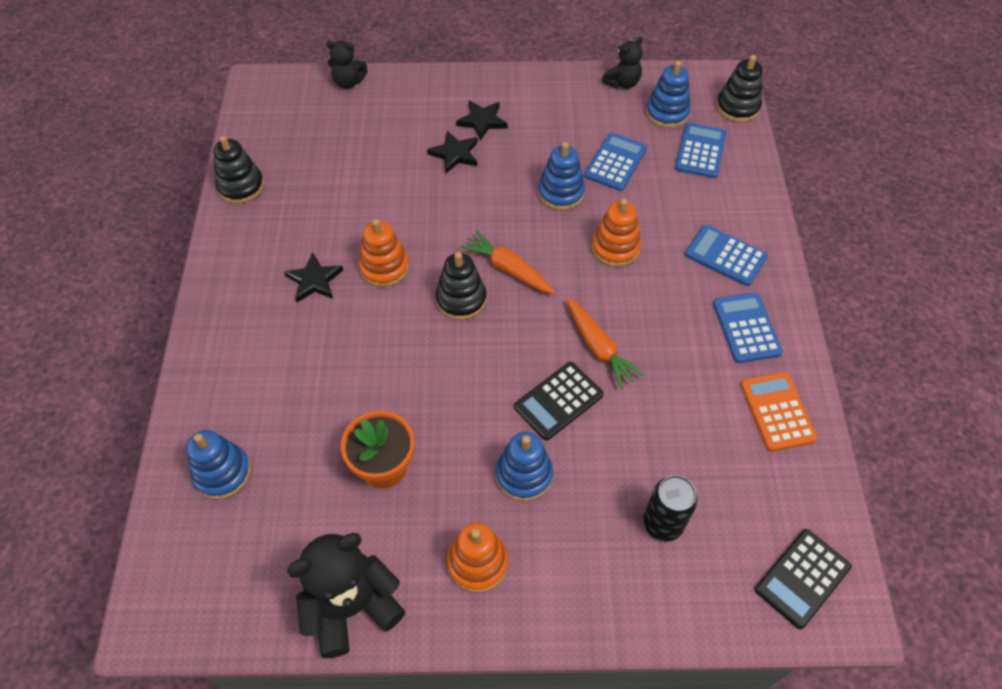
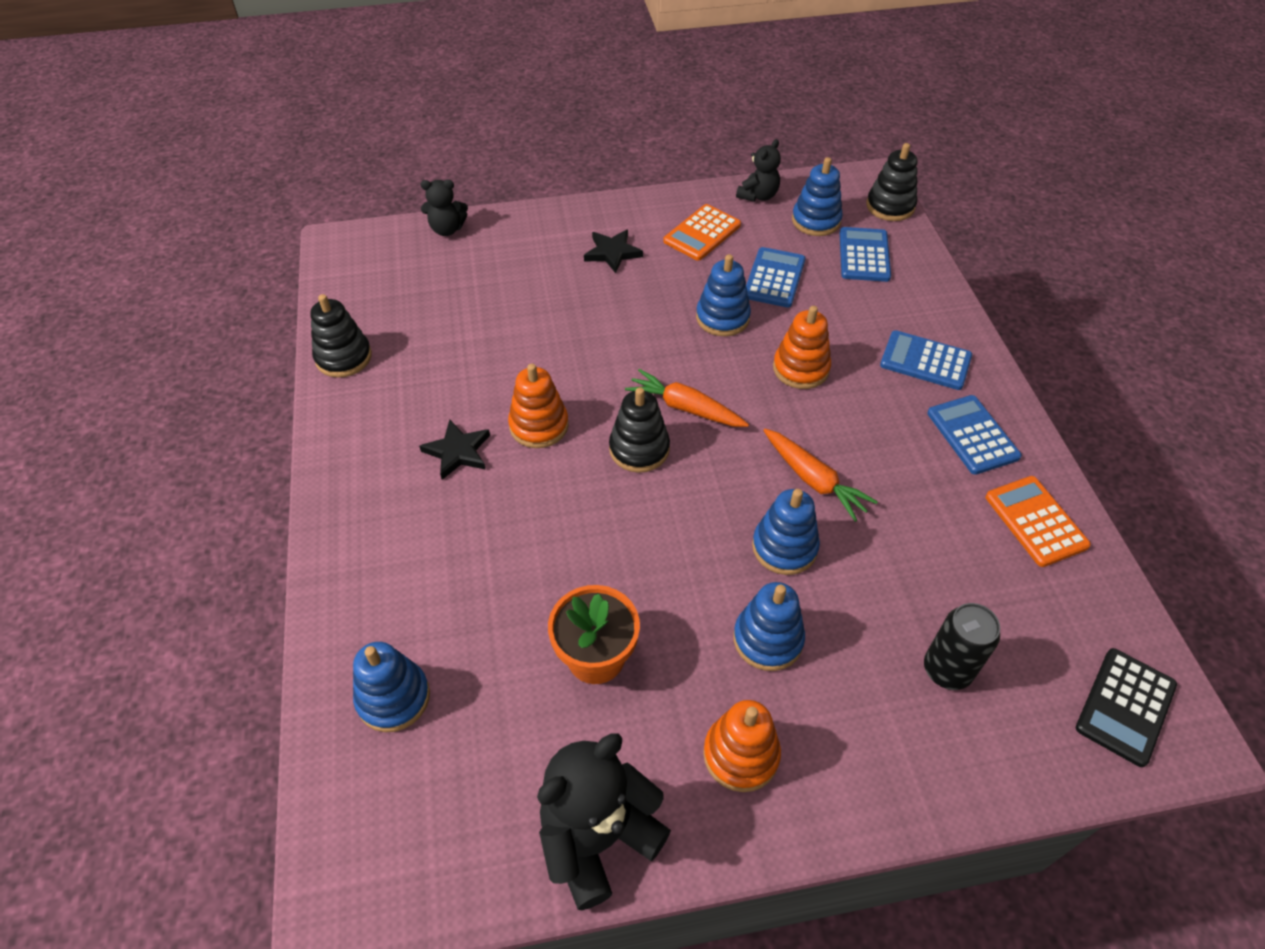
camera: 10 degrees left, 5 degrees down
(455, 154) = (590, 291): black star -> none
(558, 401) = (784, 547): black calculator -> blue stacking toy
(564, 112) = (702, 233): none -> orange calculator

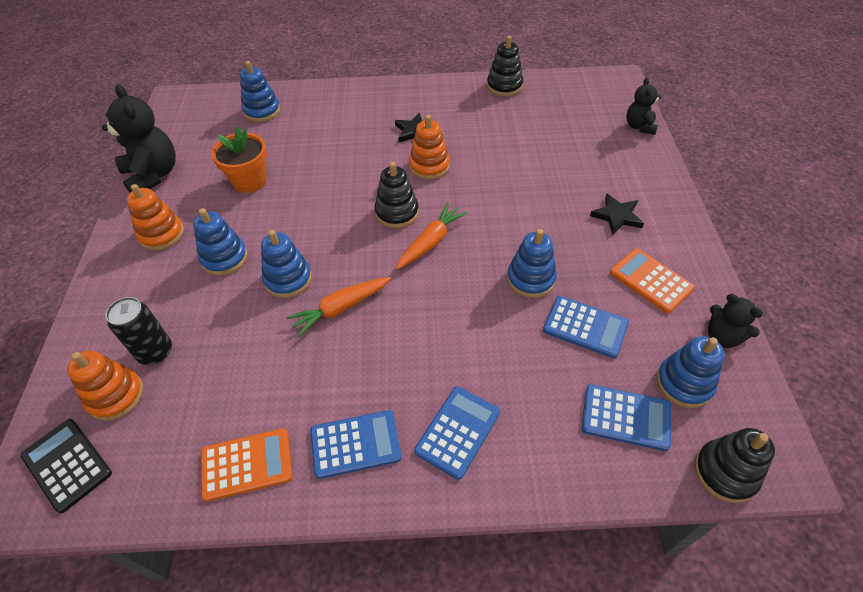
camera: 100 degrees right, 0 degrees up
(800, 368) = (461, 324): orange stacking toy -> orange stacking toy (116, 396)

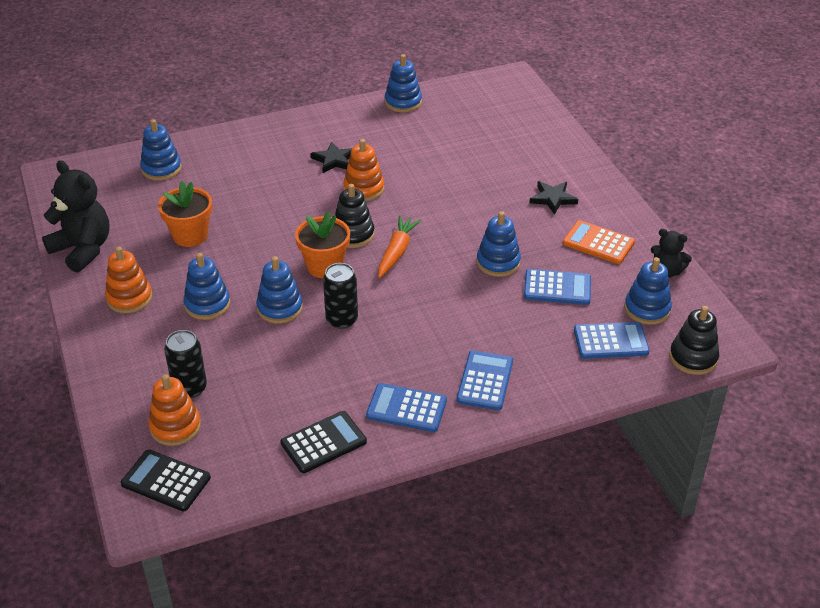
camera: 20 degrees left, 10 degrees down
(246, 464) = (323, 442): orange calculator -> black calculator
(340, 308) = (342, 320): orange carrot -> black can
(353, 242) = (324, 266): none -> orange flower pot
(355, 444) = (406, 408): blue calculator -> blue calculator turned 135 degrees counterclockwise
(504, 86) = (403, 102): black stacking toy -> blue stacking toy
(639, 126) = (546, 118): black teddy bear -> none

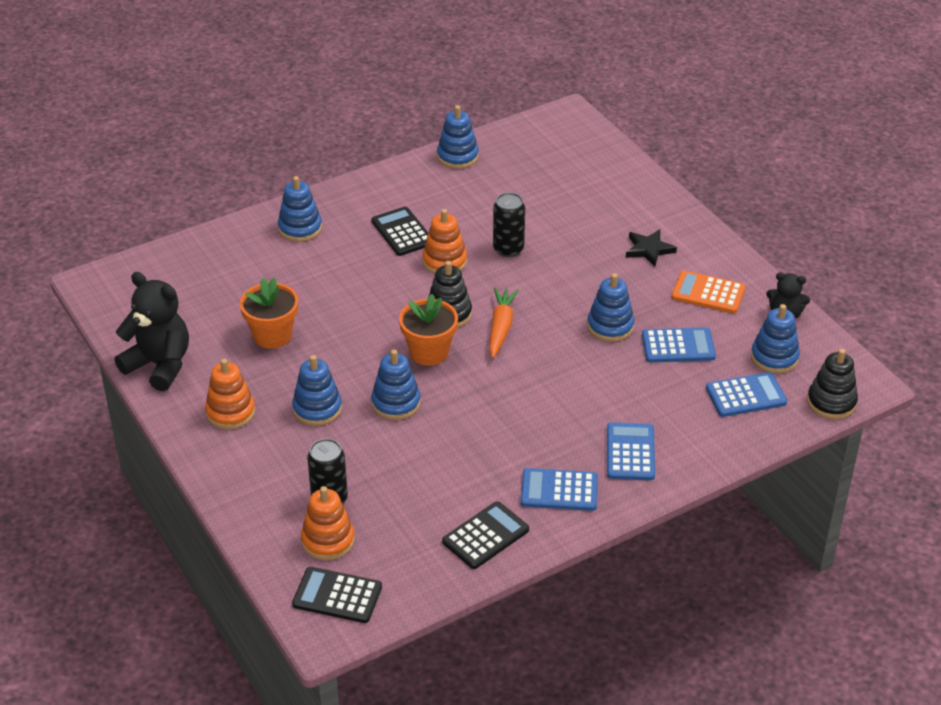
camera: 10 degrees left, 0 degrees up
(161, 169) = (213, 263): blue stacking toy -> blue stacking toy (300, 228)
(334, 160) = (402, 232): black star -> black calculator
(342, 320) = (465, 407): black can -> black can (508, 249)

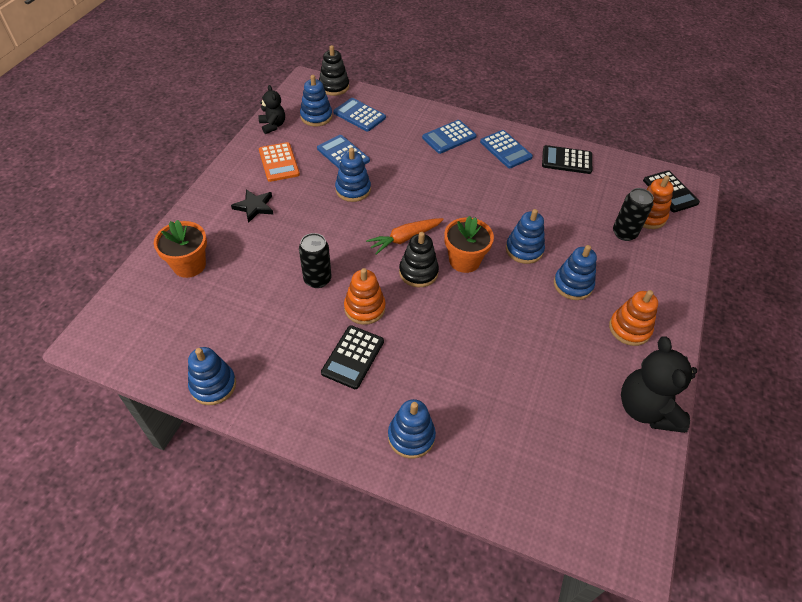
camera: 130 degrees left, 10 degrees up
(272, 335) = (543, 359): orange flower pot -> orange flower pot (189, 265)

